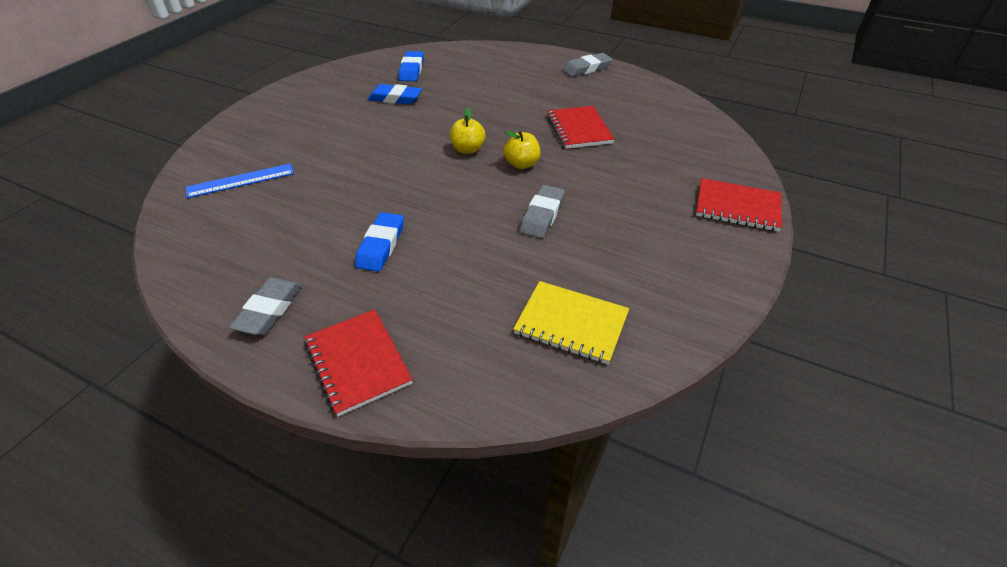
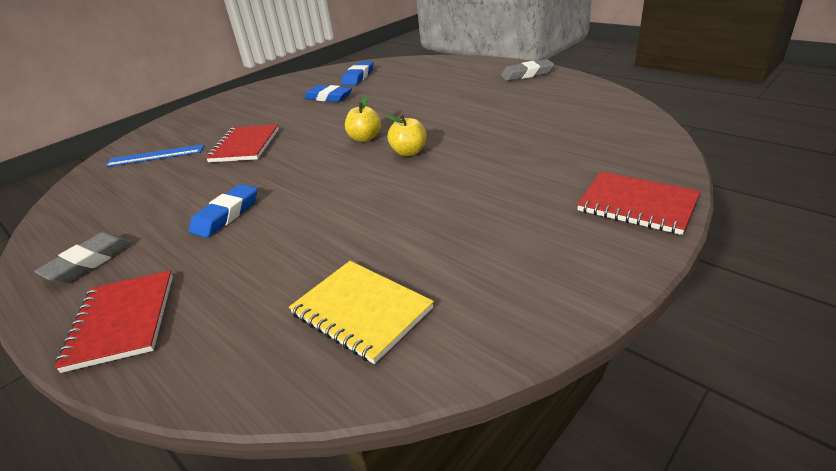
camera: 20 degrees right, 10 degrees down
(542, 215) = (400, 199): grey eraser -> none
(579, 129) = (488, 124): red notebook -> red notebook (245, 146)

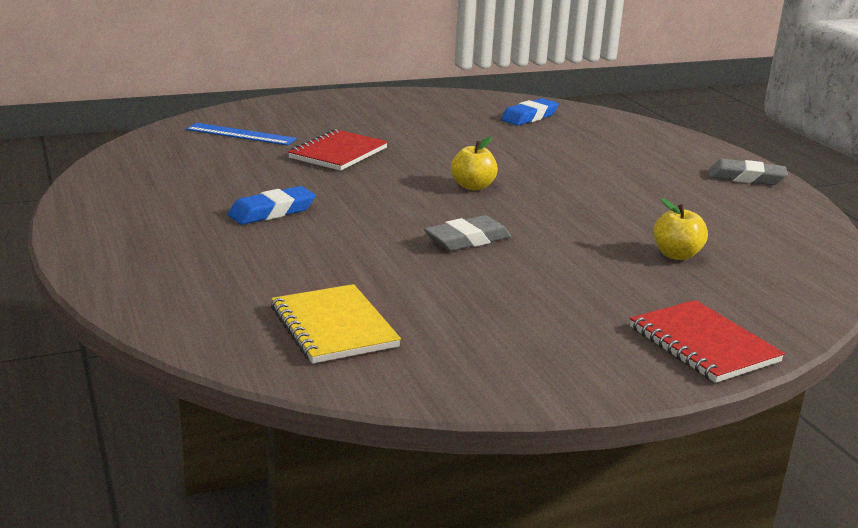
camera: 20 degrees right, 10 degrees down
(89, 262) = (126, 209): grey eraser -> grey eraser (467, 240)
(122, 321) = (129, 263): red notebook -> none
(328, 98) = (472, 130): blue eraser -> none
(409, 152) = (508, 216): yellow apple -> yellow apple (676, 255)

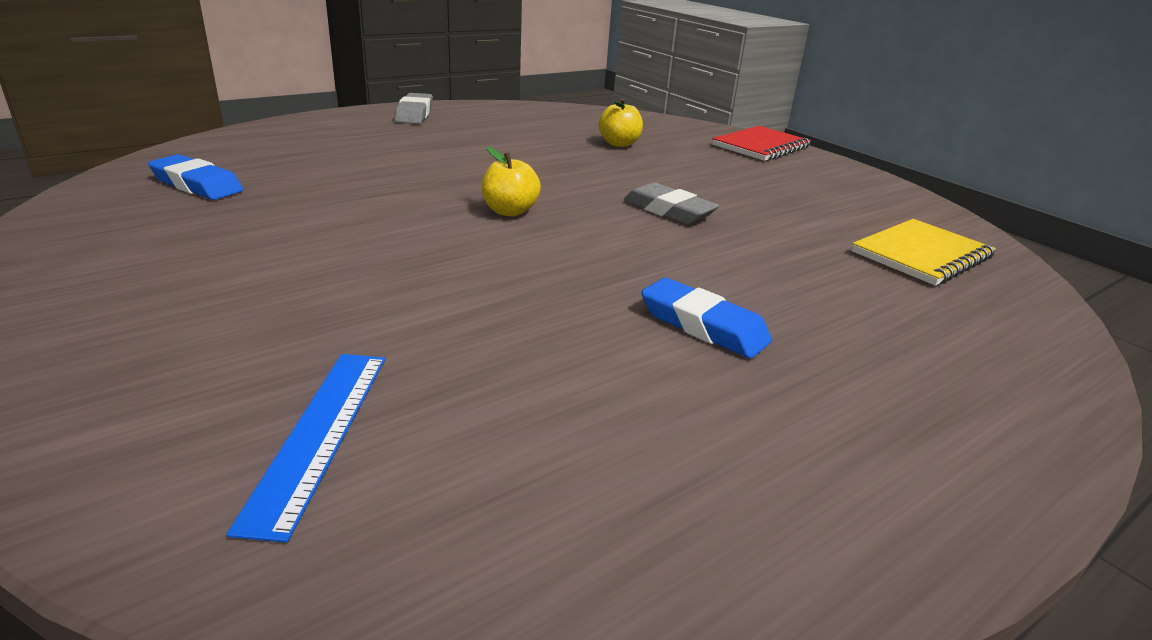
camera: 105 degrees left, 5 degrees up
(338, 153) = (414, 305): red notebook -> none

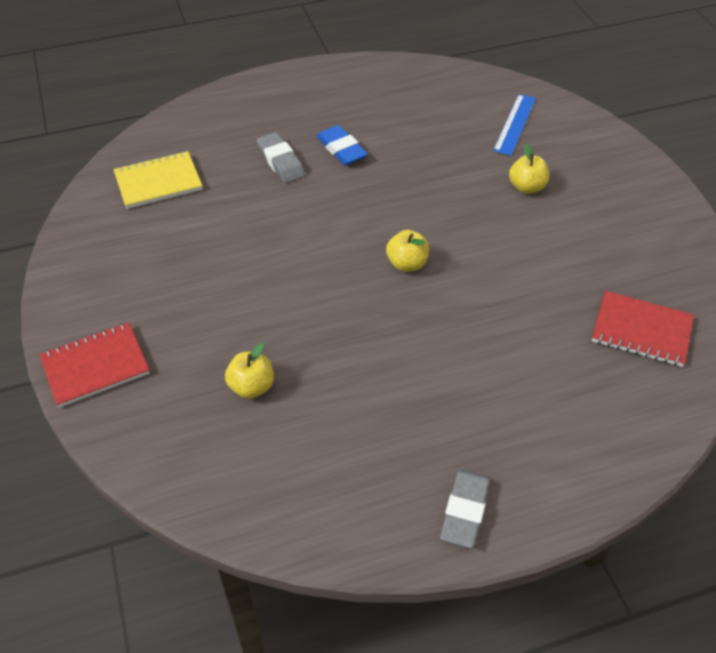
camera: 160 degrees left, 20 degrees up
(197, 185) = (641, 331): blue eraser -> red notebook
(316, 305) = (526, 187): none -> yellow apple
(669, 210) = (288, 252): grey eraser -> grey eraser (281, 162)

